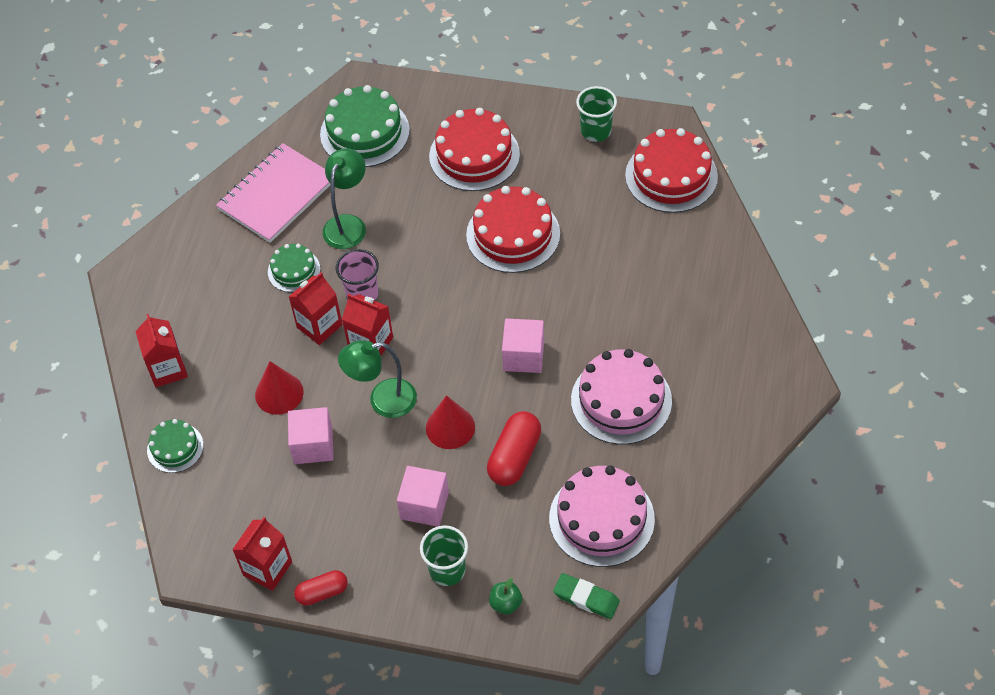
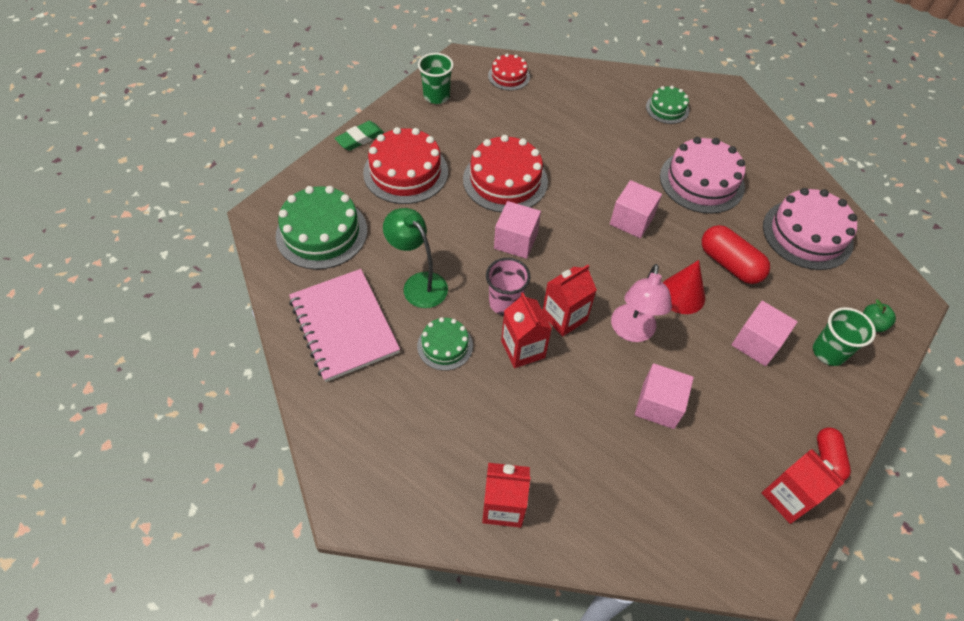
camera: 70 degrees left, 0 degrees up
(175, 448) = (609, 535): green cake -> green cake (667, 109)
(279, 393) = (585, 412): red cone -> none
(383, 400) = (632, 332): green lamp -> pink lamp
(439, 273) = (515, 241): none -> pink cube
(586, 598) = (878, 271): green eraser -> green eraser (360, 138)
(671, 176) = (509, 76): red cake -> red cake, size x0.56

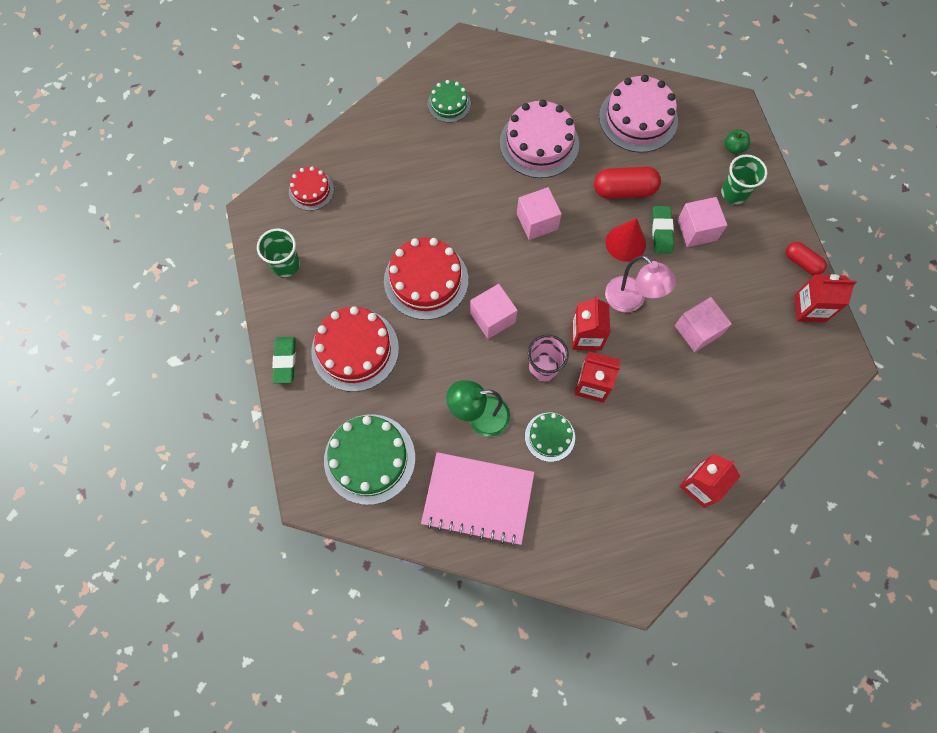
camera: 50 degrees left, 15 degrees up
(723, 315) = (661, 231): none -> green eraser

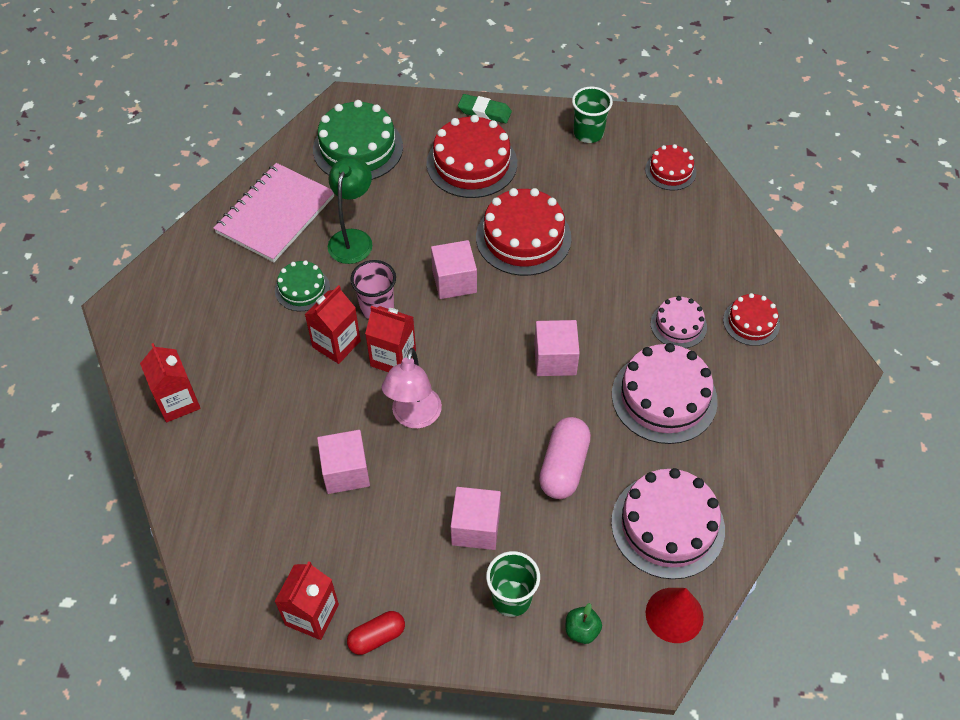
camera: 110 degrees right, 15 degrees down
(449, 104) = (751, 322): green cake -> red cake
(471, 149) = (678, 325): none -> pink cake
(624, 190) = (564, 466): red capsule -> pink capsule
(625, 243) = (490, 440): red cone -> red cone (674, 615)
(631, 301) = (414, 417): pink lamp -> pink lamp turned 60 degrees counterclockwise
(661, 231) = (490, 486): green eraser -> none

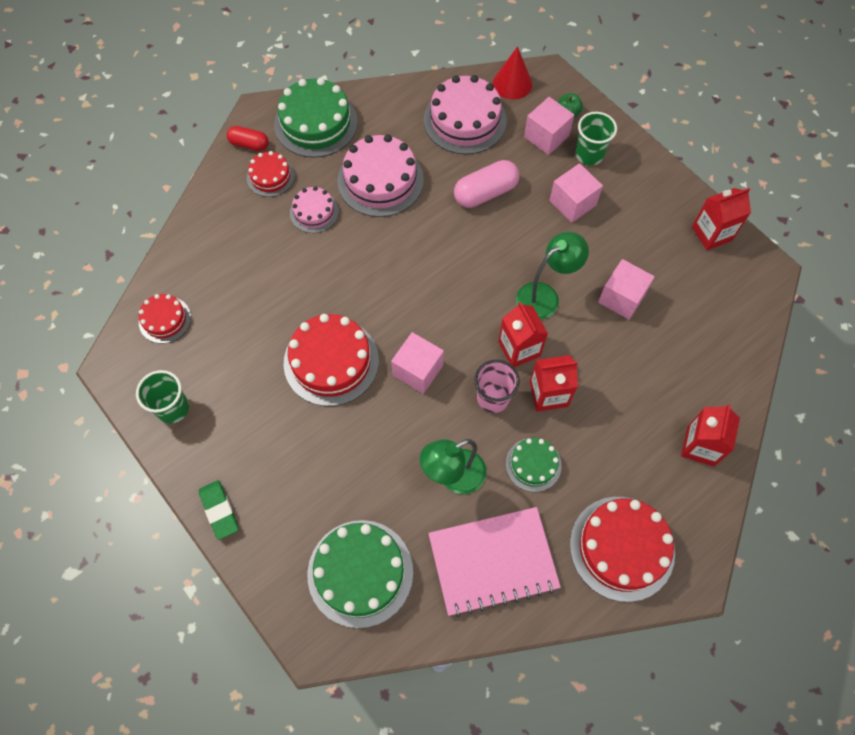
camera: 135 degrees left, 10 degrees up
(377, 637) = (683, 194): red capsule -> red capsule (249, 144)
(414, 417) = (545, 296): pink lamp -> green lamp
(471, 163) = (290, 465): red cake -> red cake (622, 548)
(555, 359) = (415, 257): pink cube -> pink cube (546, 136)
(785, 399) = (316, 123): none -> green cake

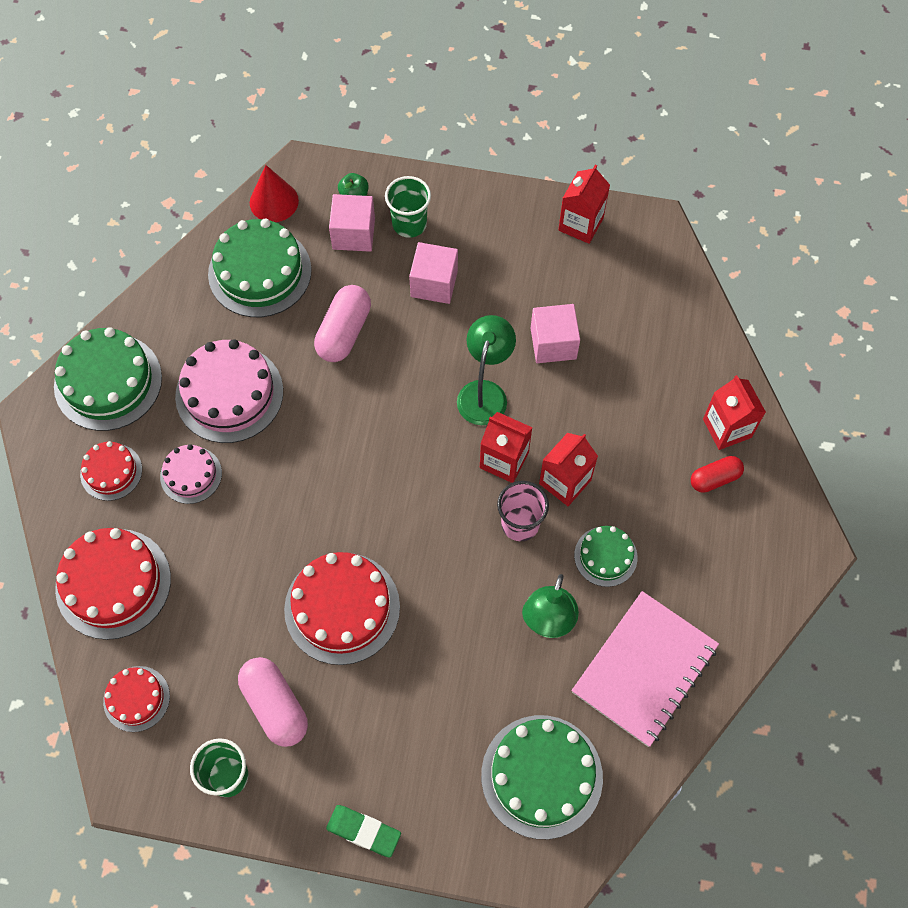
camera: 40 degrees left, 0 degrees up
(238, 389) = (275, 706): none -> pink capsule
(249, 144) = (56, 454): red capsule -> red capsule (714, 478)
(418, 370) = (430, 552): pink cube -> none
(465, 120) = (260, 272): pink cake -> green cake
(622, 548) = (737, 568): red cake -> red cake (113, 583)

